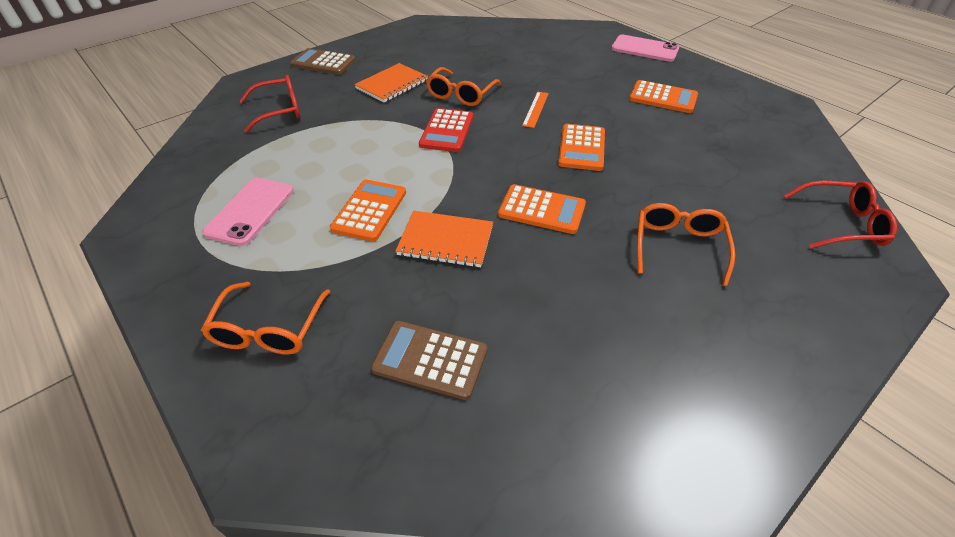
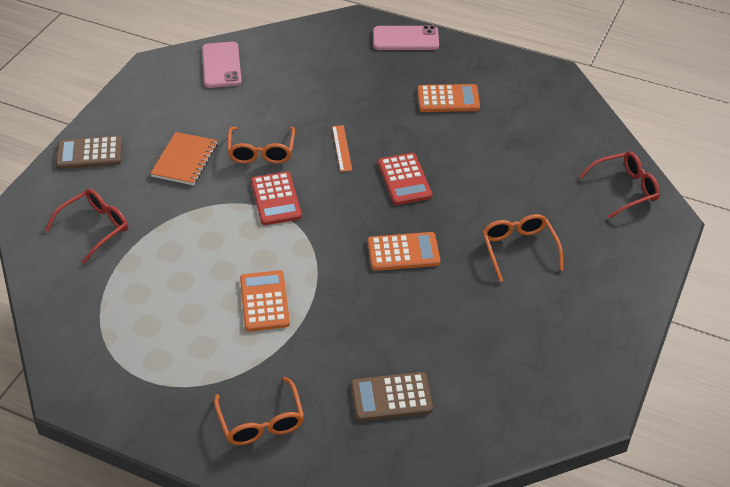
camera: 25 degrees left, 0 degrees up
(250, 211) = (162, 338): pink phone -> pink phone (221, 65)
(445, 241) = (344, 306): orange notebook -> none
(581, 148) = (404, 179): orange calculator -> red calculator

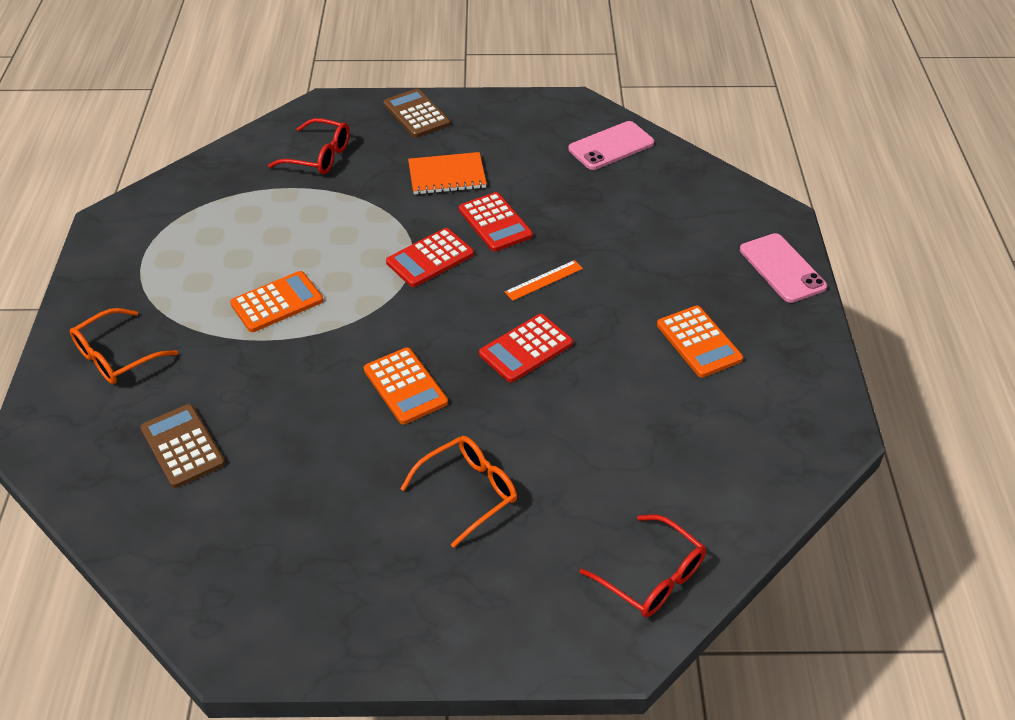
camera: 65 degrees right, 0 degrees up
(261, 152) = (495, 223): orange glasses -> red calculator

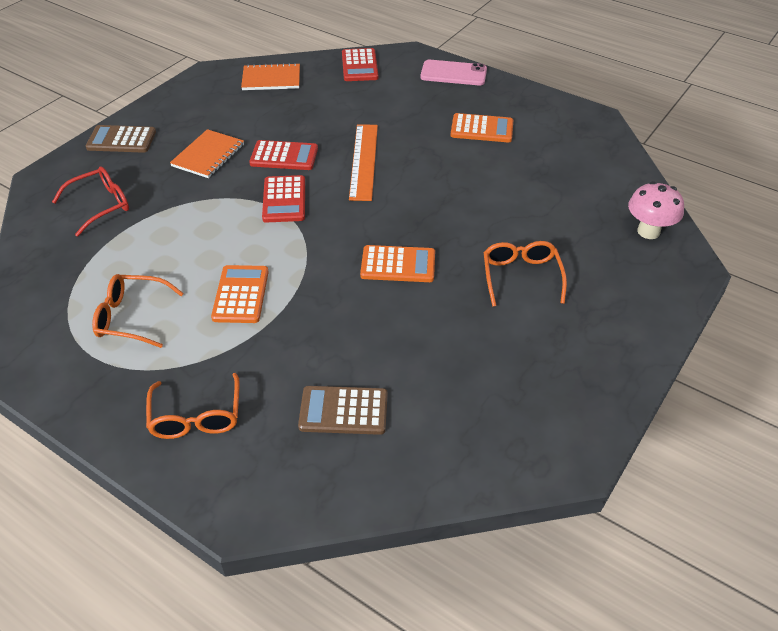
camera: 55 degrees left, 0 degrees up
(199, 254) = (131, 317): none -> orange glasses
(526, 349) = (418, 196): red calculator -> red calculator (359, 66)
(544, 280) = (363, 161): orange ruler -> orange ruler, size x1.83
(611, 146) = (271, 79): pink phone -> orange notebook
(652, 577) = (648, 231): red glasses -> pink mushroom

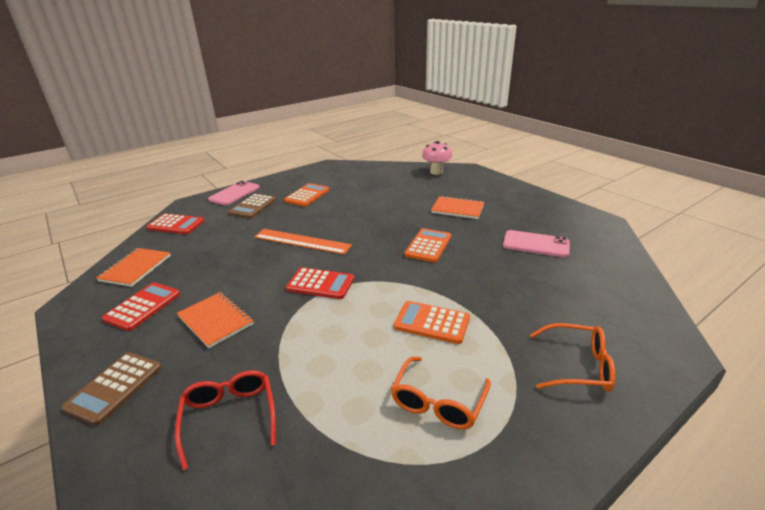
camera: 70 degrees left, 15 degrees down
(284, 156) = (261, 276): red calculator -> red calculator (143, 306)
(343, 411) = (569, 289): brown calculator -> brown calculator (253, 206)
(450, 372) = (536, 244): none -> pink phone
(521, 276) = (457, 209): orange glasses -> orange notebook

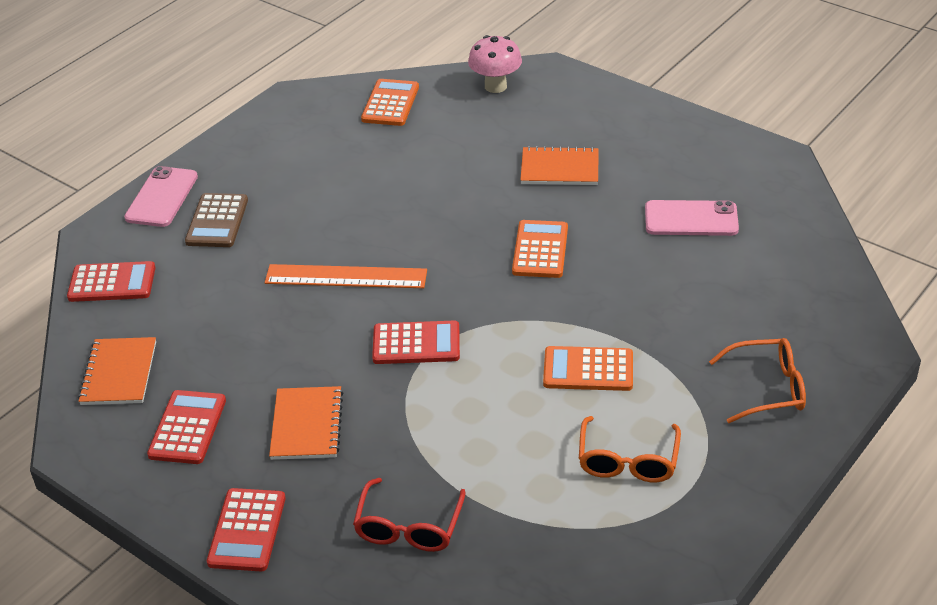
camera: 15 degrees left, 10 degrees up
(115, 387) = (247, 530): brown calculator -> red calculator
(216, 320) = (307, 425): orange notebook -> orange notebook turned 60 degrees clockwise
(230, 417) = (408, 527): red glasses -> red glasses turned 135 degrees counterclockwise
(307, 195) = (296, 180): orange calculator -> orange calculator (390, 103)

